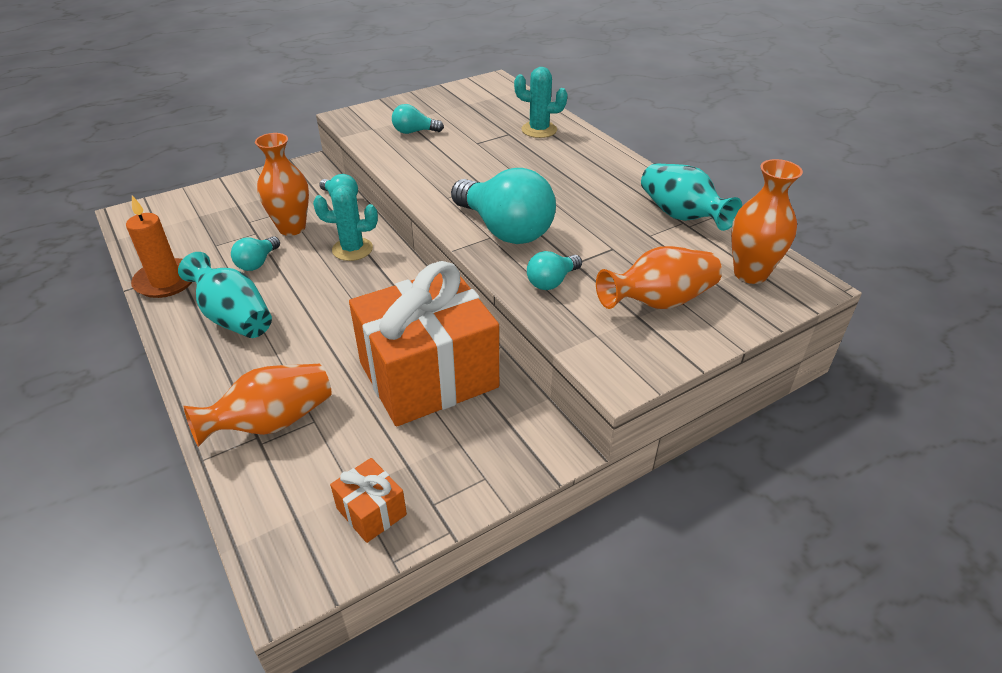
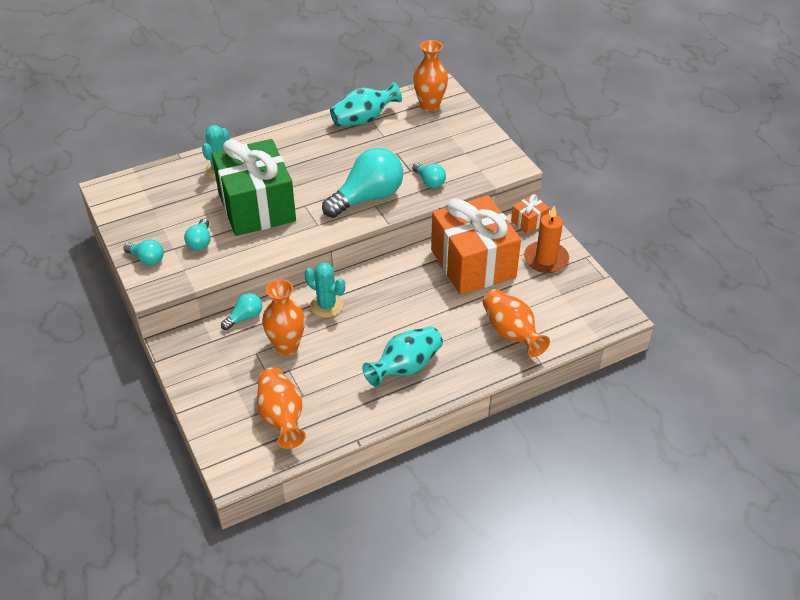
camera: 85 degrees left, 5 degrees up
(166, 281) = (352, 419): orange candle -> orange candle (546, 259)
(257, 263) = (335, 362): turquoise light bulb -> turquoise light bulb (147, 259)
(352, 249) = (326, 306): turquoise cactus -> turquoise cactus turned 60 degrees counterclockwise
(371, 511) = (575, 286): orange gift -> orange gift (529, 222)
(476, 156) = (256, 207): none -> green gift
(659, 302) = (452, 143): orange vase -> orange vase (281, 417)

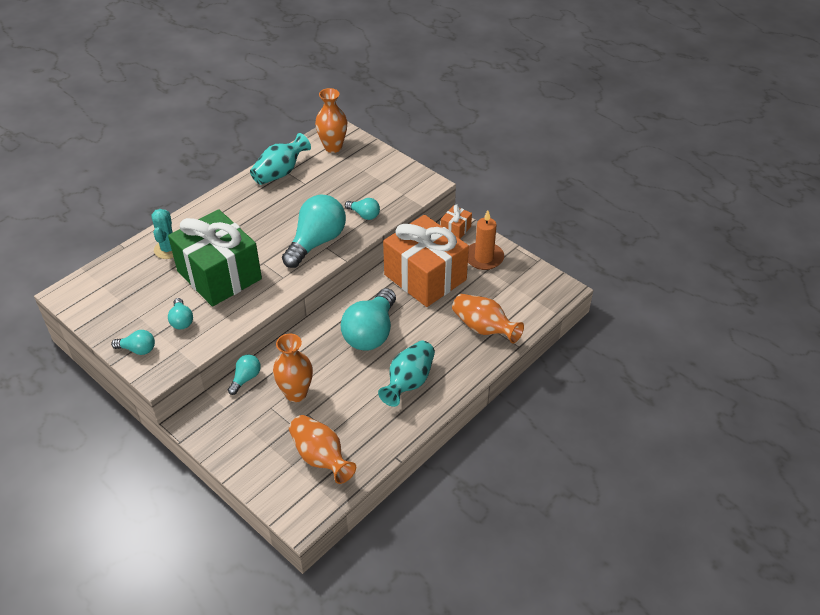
camera: 20 degrees left, 0 degrees up
(326, 306) = (315, 348): turquoise cactus -> none
(390, 306) = (371, 333): none -> turquoise light bulb

